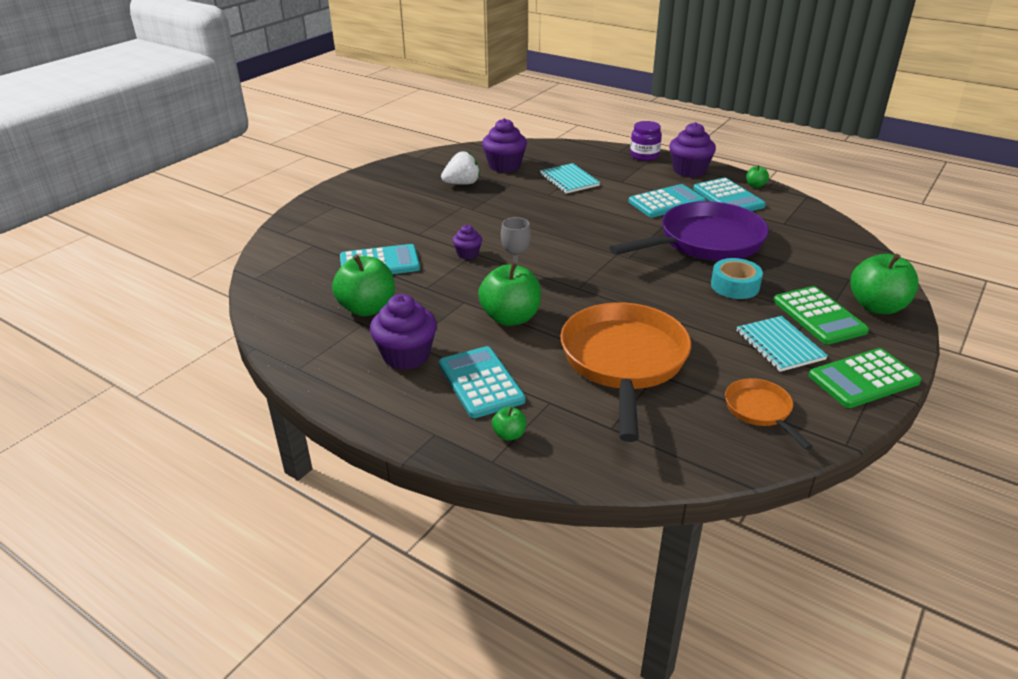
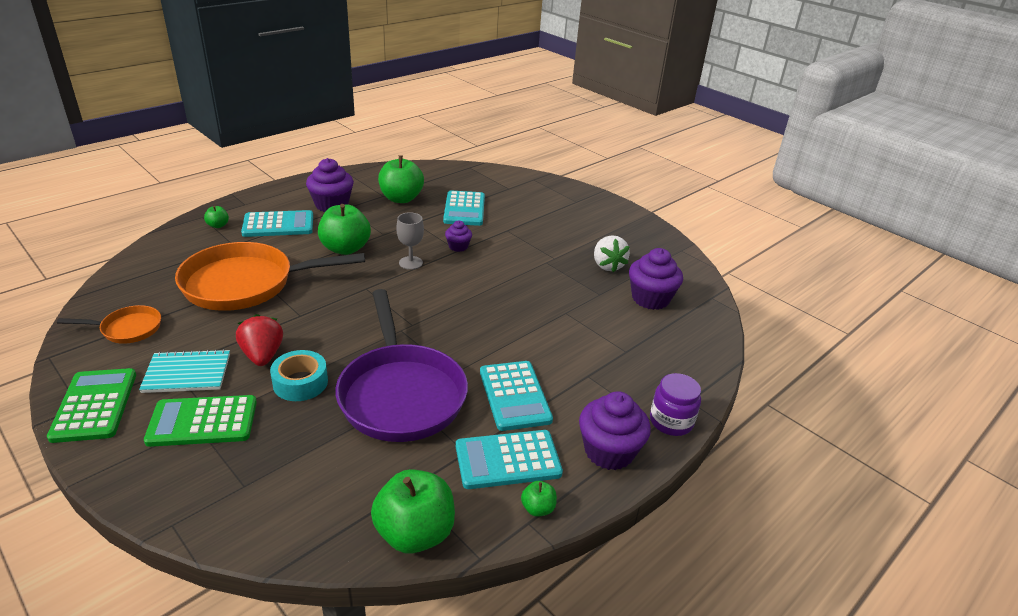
camera: 100 degrees right, 0 degrees up
(569, 180) = (600, 335): turquoise notebook -> none
(623, 362) = (246, 284): orange pan -> orange pan turned 150 degrees clockwise
(721, 314) = (263, 355): none -> red strawberry
(877, 306) = (176, 480): green apple -> green apple (415, 533)

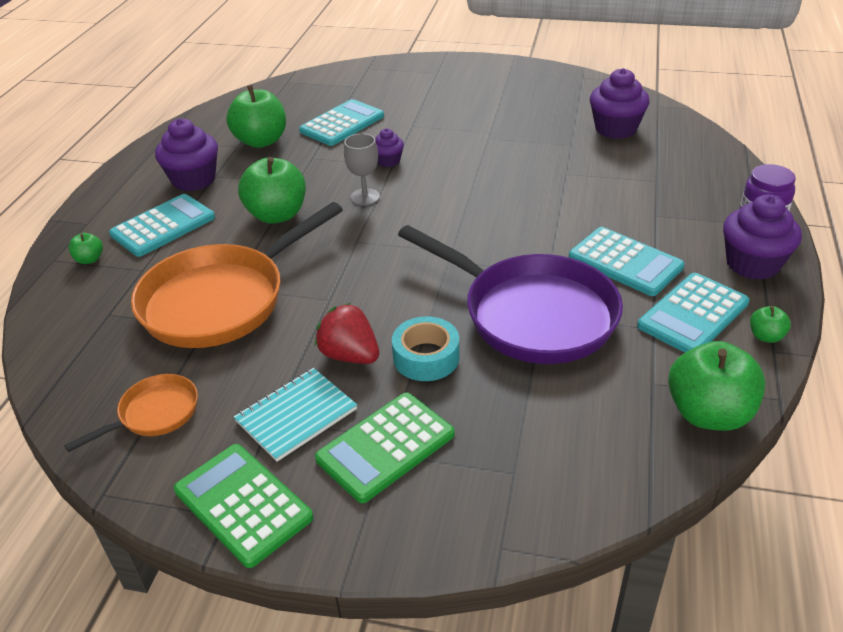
camera: 30 degrees left, 5 degrees up
(464, 209) = (342, 124): turquoise calculator -> turquoise calculator turned 105 degrees counterclockwise
(607, 265) = (543, 117): white strawberry -> none

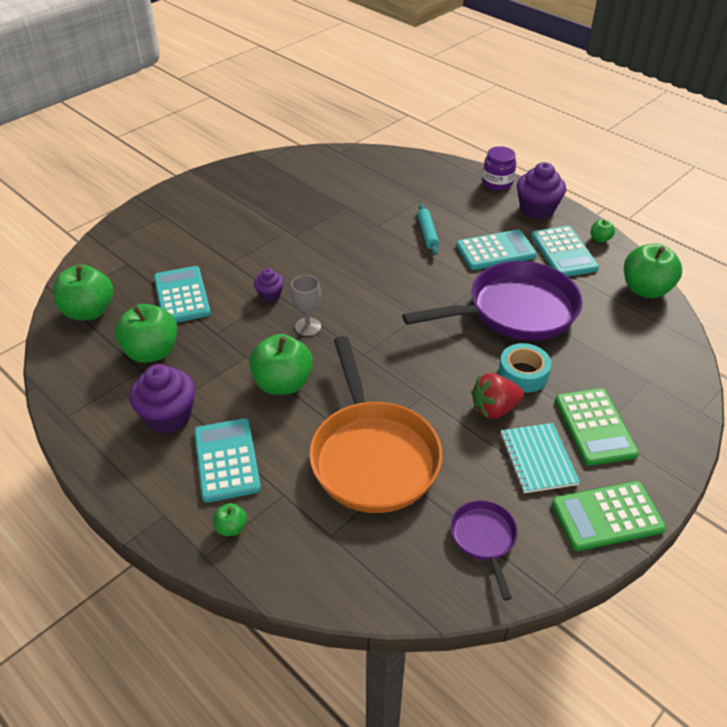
camera: 60 degrees left, 5 degrees up
(154, 414) = (484, 539): orange pan -> purple pan
(283, 97) = (89, 311): none -> green apple
(594, 207) = (427, 233): none -> turquoise rolling pin
(615, 129) = (347, 181): purple cupcake -> none

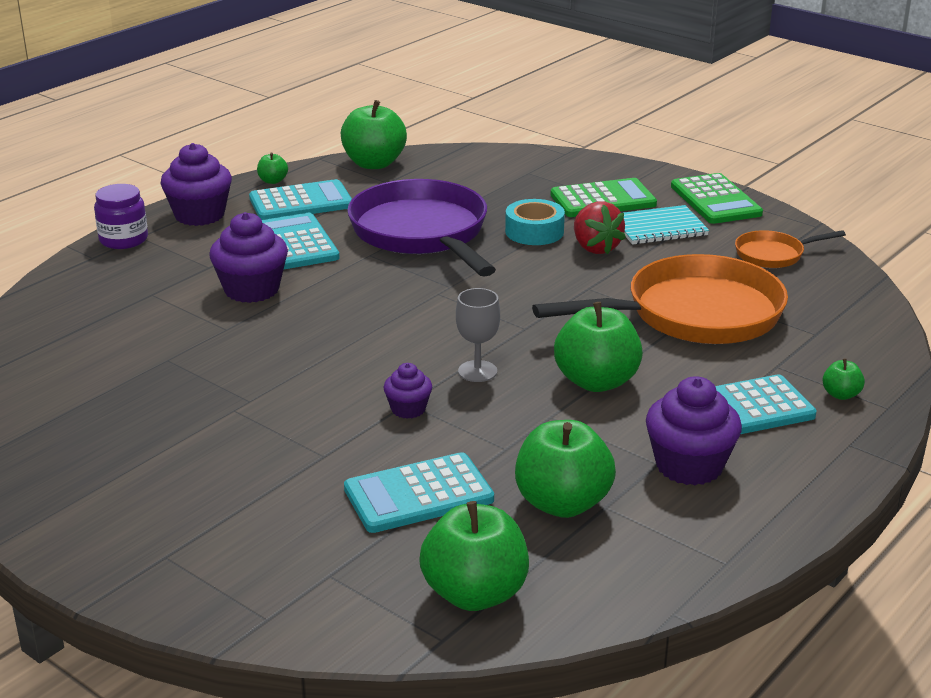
camera: 95 degrees left, 15 degrees down
(427, 233) = (251, 290): turquoise rolling pin -> purple cupcake
(484, 539) = (773, 255): purple pan -> orange pan

